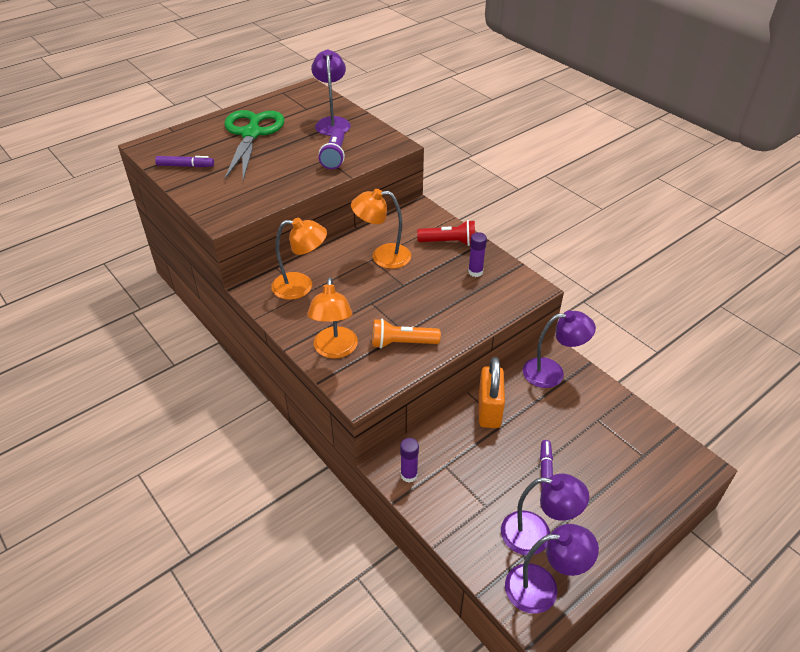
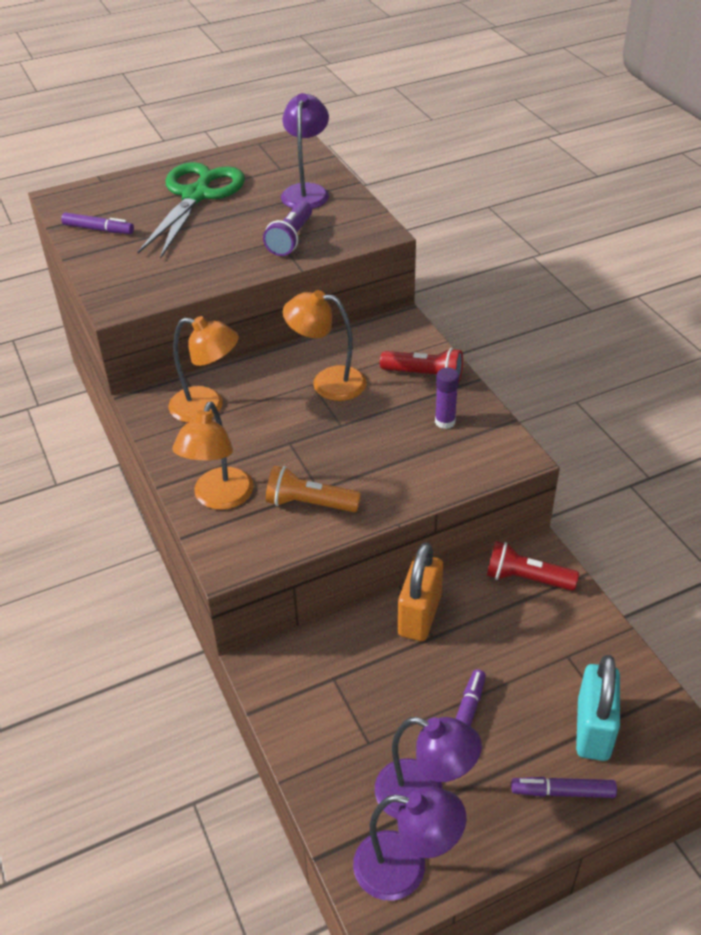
camera: 15 degrees right, 0 degrees up
(409, 475) = (281, 681): purple glue stick -> none
(552, 372) = (526, 578): purple lamp -> red flashlight
(628, 512) = (562, 792): none -> purple marker
(632, 465) = (593, 729): none -> turquoise padlock

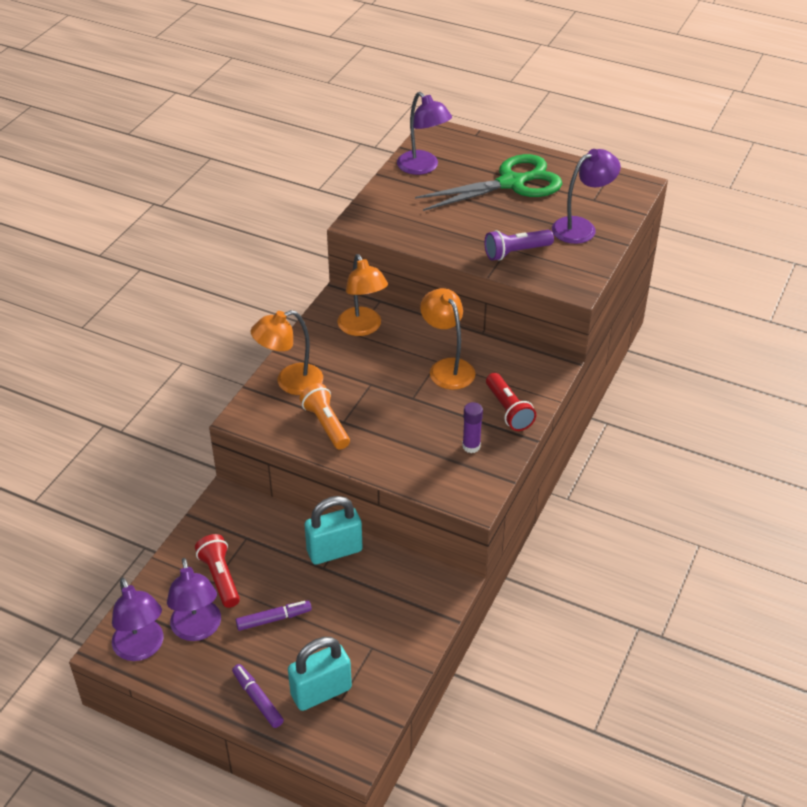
camera: 50 degrees right, 0 degrees up
(98, 229) = (423, 167): purple marker -> purple lamp
(419, 615) = (334, 551): orange padlock -> turquoise padlock
(526, 578) = (421, 590): red flashlight -> red flashlight (220, 577)

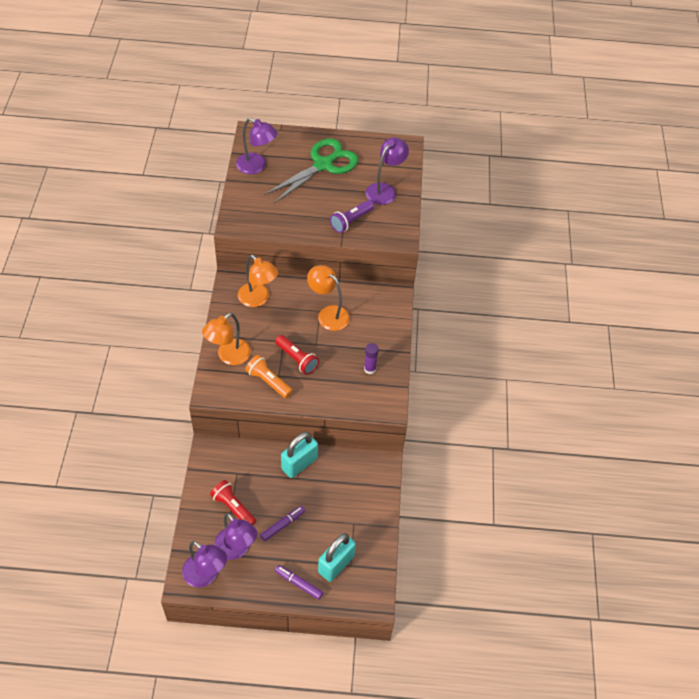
camera: 25 degrees left, 10 degrees up
(508, 410) = (381, 335): red flashlight -> red flashlight (297, 359)

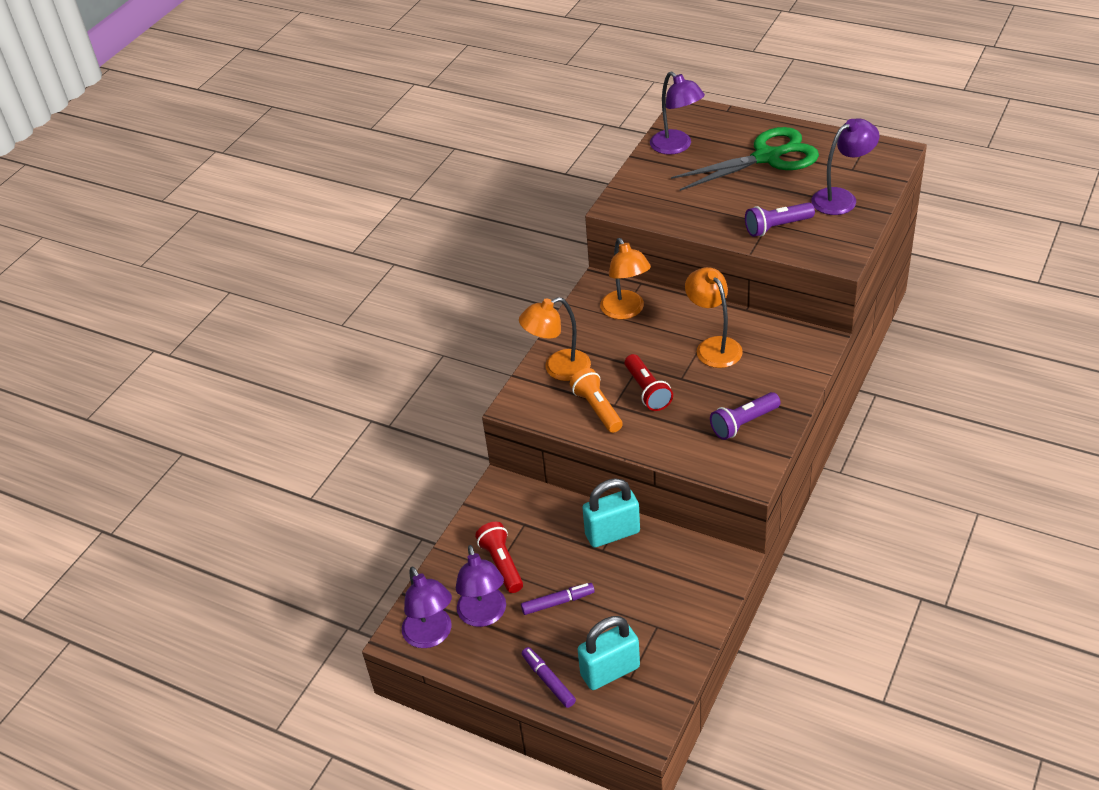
camera: 30 degrees right, 10 degrees down
(370, 369) = (743, 423): purple glue stick -> purple flashlight

